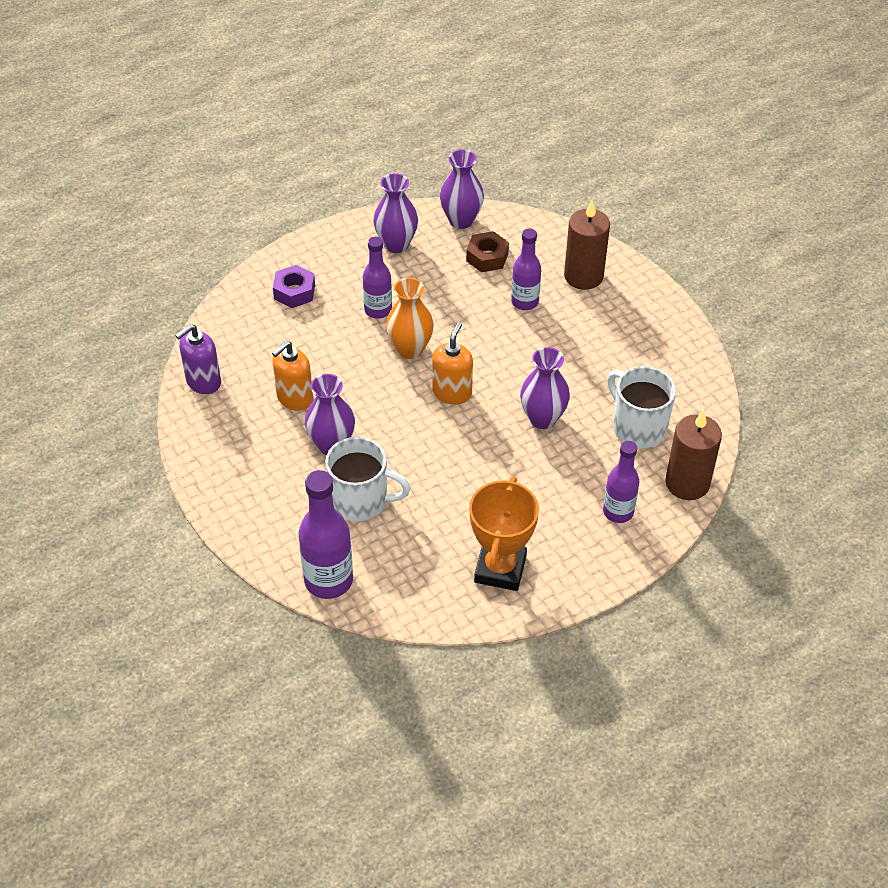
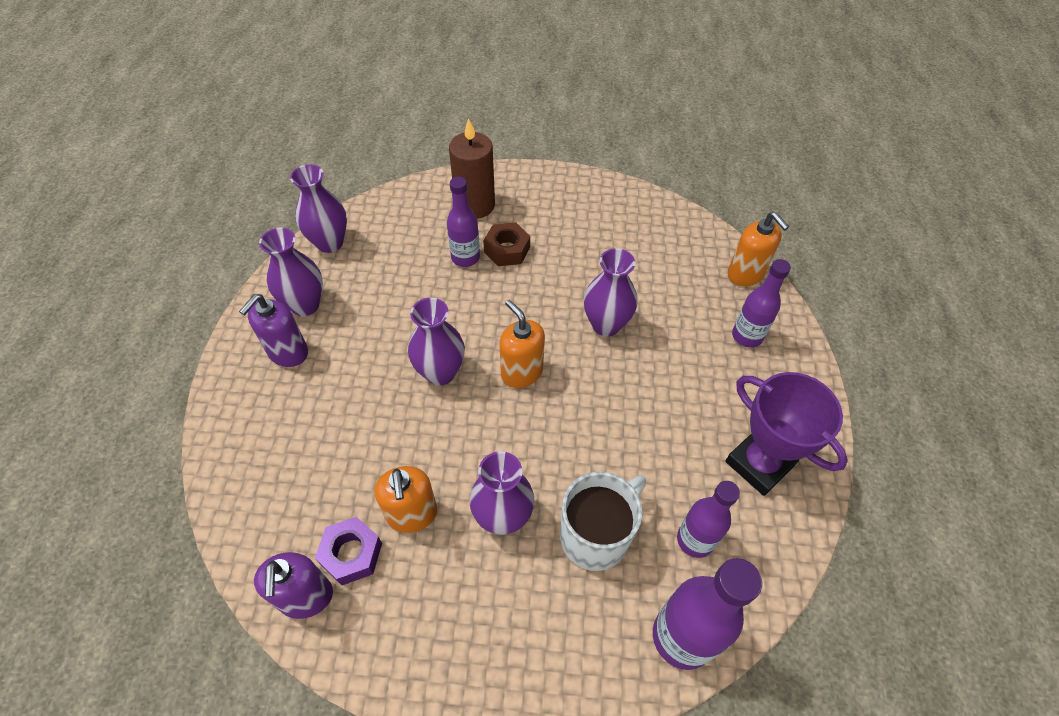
camera: 55 degrees left, 5 degrees up
(294, 292) = (273, 424): purple nut -> purple nut (351, 554)
(351, 262) = (288, 352): none -> purple soap dispenser
(378, 310) = (368, 368): purple bottle -> purple bottle (695, 540)
(410, 349) = (440, 372): orange vase -> purple vase
(487, 257) = (390, 251): brown nut -> brown nut (507, 250)
(500, 569) = (759, 464): orange trophy -> purple trophy
(638, 427) = (664, 269): white mug -> none
(687, 483) = (745, 274): brown candle -> orange soap dispenser

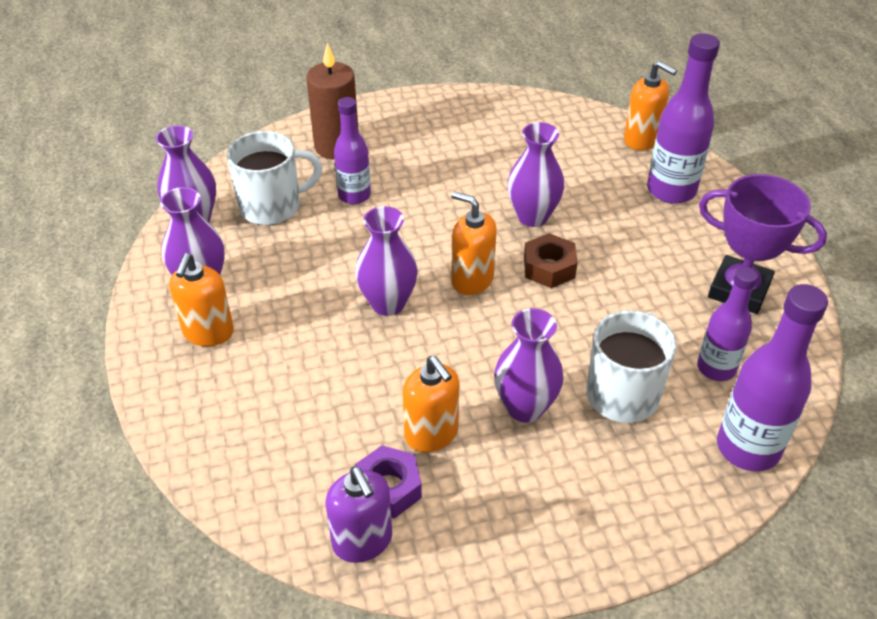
camera: 20 degrees left, 10 degrees down
(288, 352) = (208, 332): purple soap dispenser -> orange soap dispenser
(395, 248) = (272, 206): none -> white mug
(507, 250) = (394, 178): brown nut -> brown nut (549, 267)
(747, 336) = (671, 190): purple bottle -> purple bottle, size x1.52

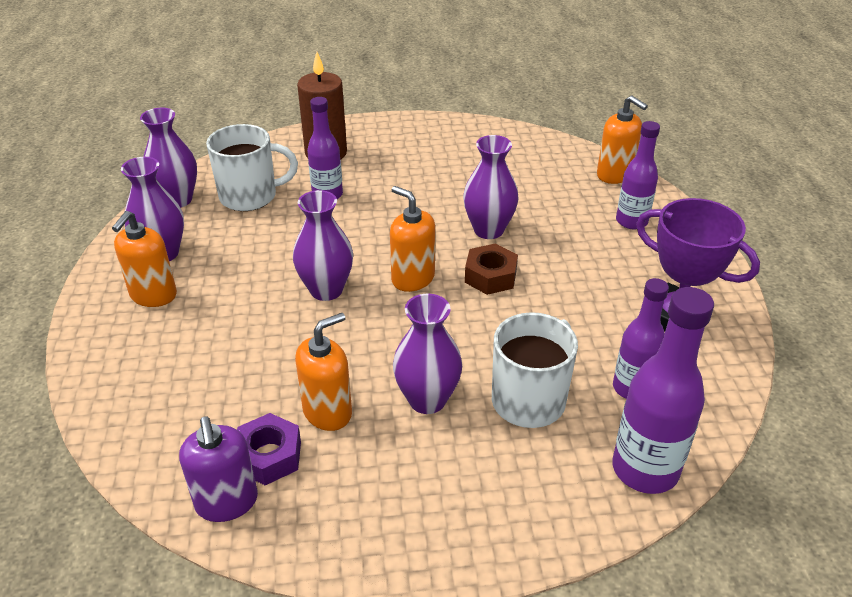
camera: 10 degrees right, 5 degrees down
(431, 434) = (328, 412): orange soap dispenser -> orange soap dispenser turned 105 degrees counterclockwise
(671, 190) = (631, 221): purple bottle -> purple bottle, size x0.66

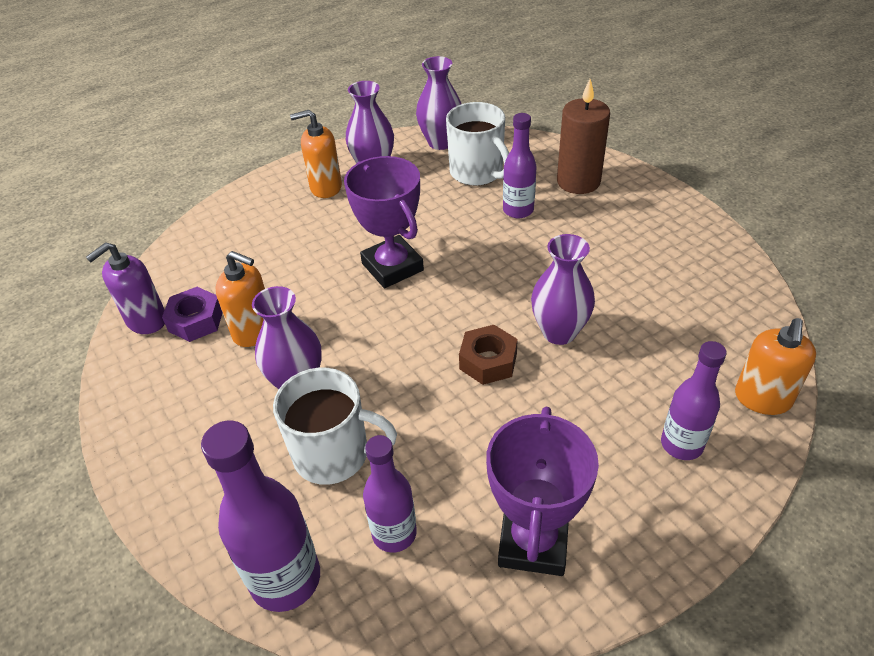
camera: 65 degrees right, 5 degrees up
(326, 290) = (392, 267): purple vase -> purple trophy
(412, 278) = (445, 310): orange soap dispenser -> none

